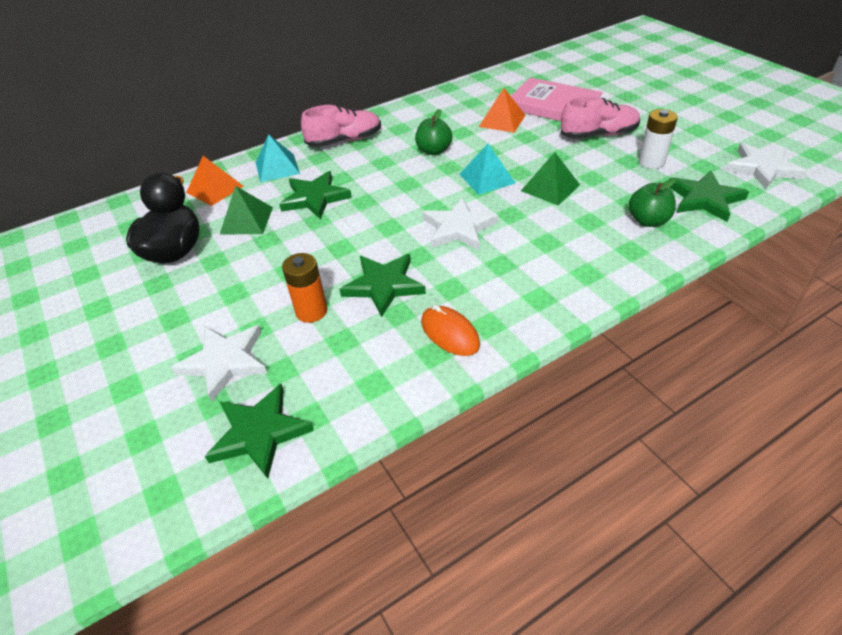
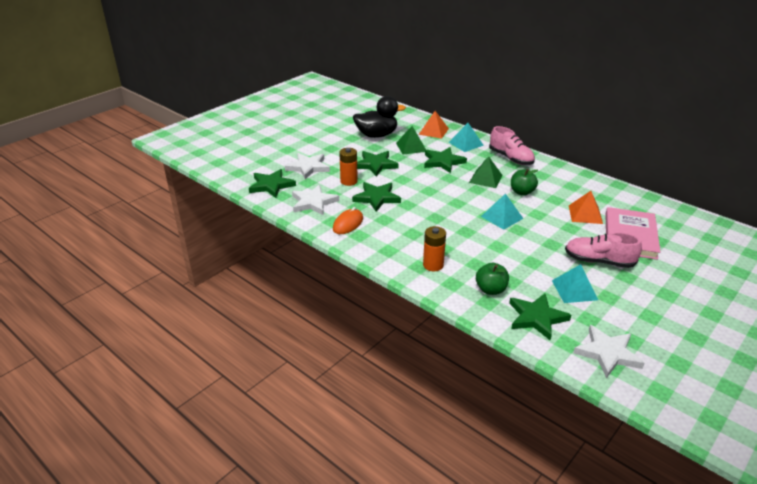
camera: 70 degrees right, 10 degrees down
(276, 269) = (376, 165): none -> green star
(458, 228) = (440, 214): white star -> white star (313, 202)
(550, 187) = (507, 244): green pyramid -> green pyramid (485, 179)
(586, 259) = (433, 265): none -> orange battery
(598, 135) = (599, 261): pink shoe -> pink shoe turned 135 degrees clockwise
(651, 162) = (574, 290): white battery -> turquoise pyramid

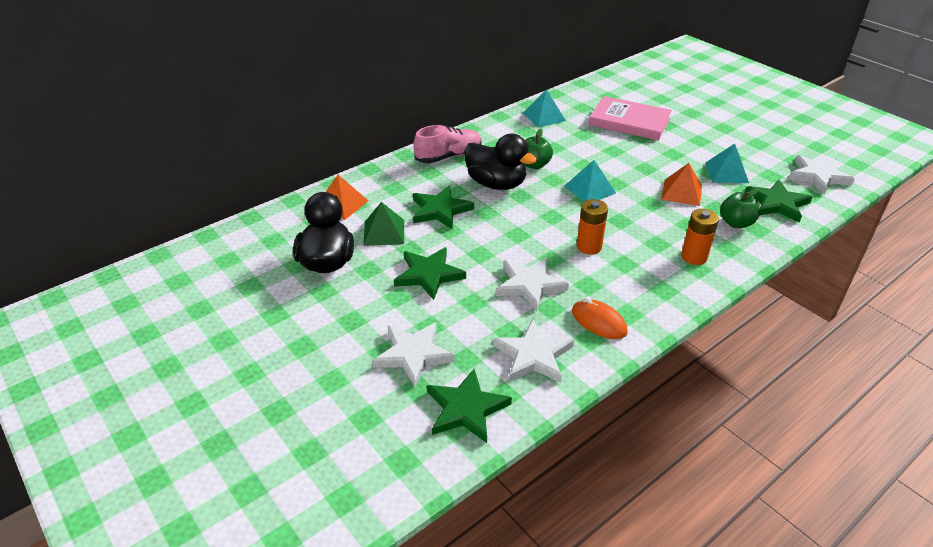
camera: 80 degrees left, 5 degrees up
(349, 181) = (474, 309): orange battery -> orange battery (589, 247)
(377, 198) = (529, 285): green star -> white star
(466, 143) = (394, 183): turquoise pyramid -> turquoise pyramid (544, 116)
(485, 179) = (496, 184): green pyramid -> black duck
(585, 214) = (587, 136): orange pyramid -> orange pyramid (681, 192)
(599, 261) = (676, 148): pink shoe -> none

